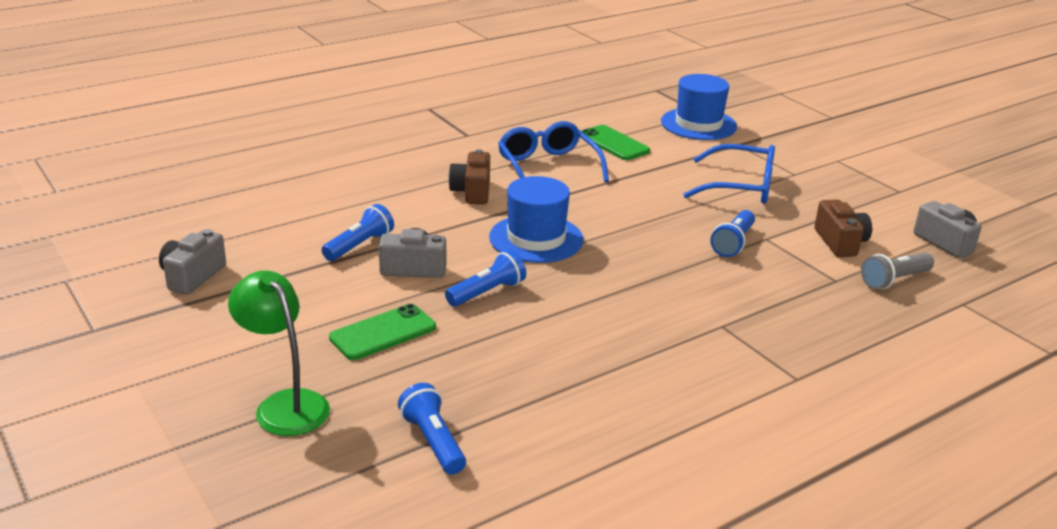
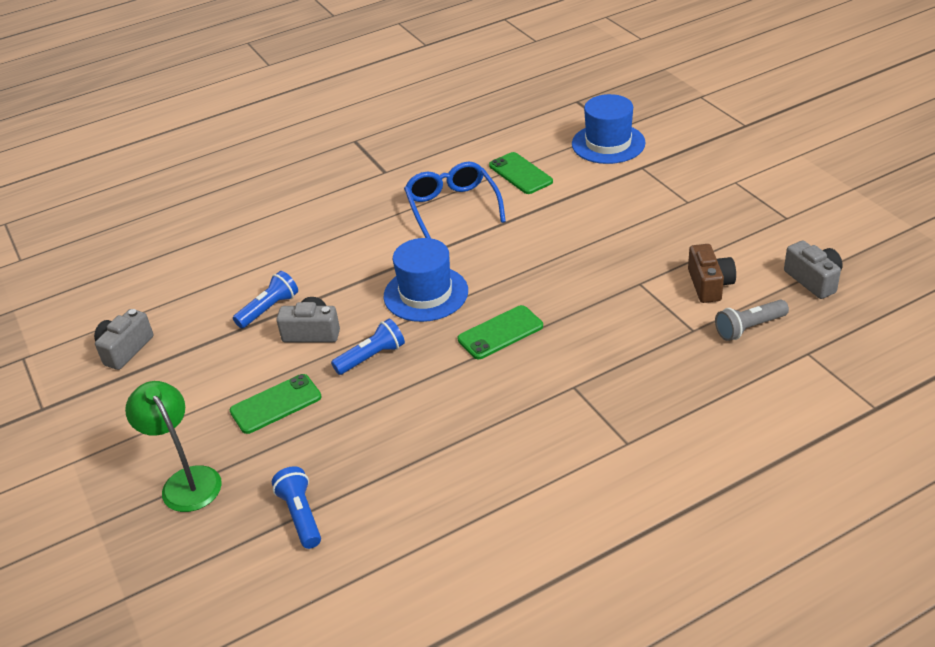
camera: 10 degrees right, 10 degrees up
(472, 192) = (377, 241): brown camera -> none
(628, 275) = (500, 333): none -> green phone
(733, 243) = (606, 290): blue flashlight -> none
(740, 187) = (630, 221): blue glasses -> none

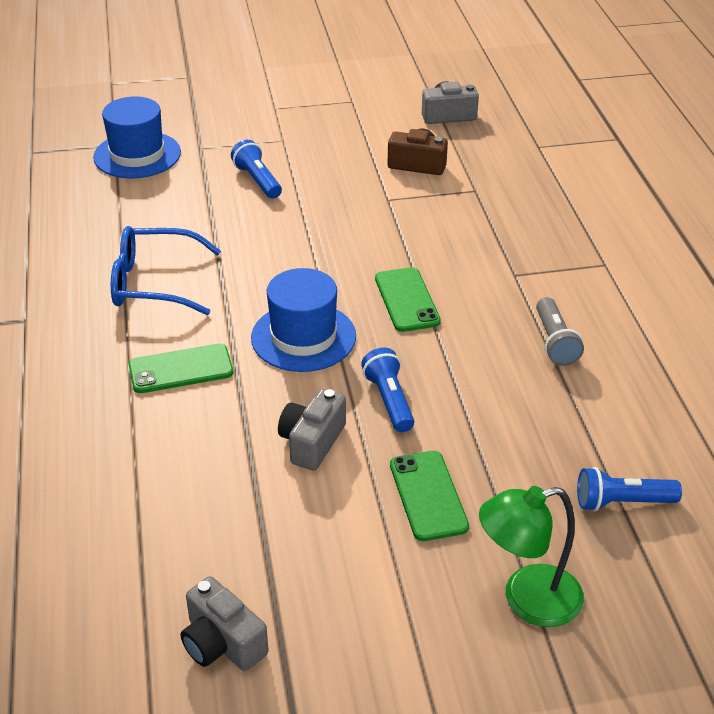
camera: 75 degrees left, 0 degrees up
(269, 309) = (237, 474): blue flashlight -> blue flashlight (257, 180)
(520, 174) = (135, 222): green phone -> green phone (181, 369)
(749, 328) = (490, 163): grey flashlight -> grey flashlight (555, 342)

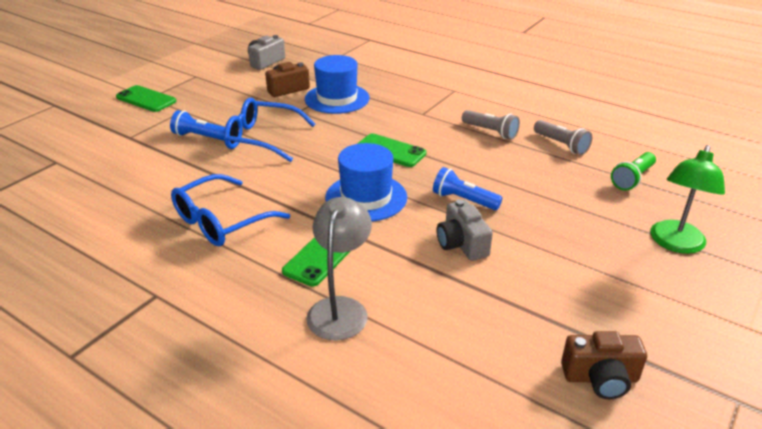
camera: 45 degrees left, 5 degrees down
(126, 426) = (340, 308): none -> grey lamp
(137, 155) = (85, 160): blue hat -> blue hat (337, 98)
(222, 643) = (600, 378): grey camera -> brown camera
(307, 214) = (262, 139): none -> blue glasses
(428, 495) = (558, 230): green phone -> green phone (146, 99)
(612, 409) = (561, 145): none -> grey flashlight
(622, 502) = (632, 179): blue flashlight -> green flashlight

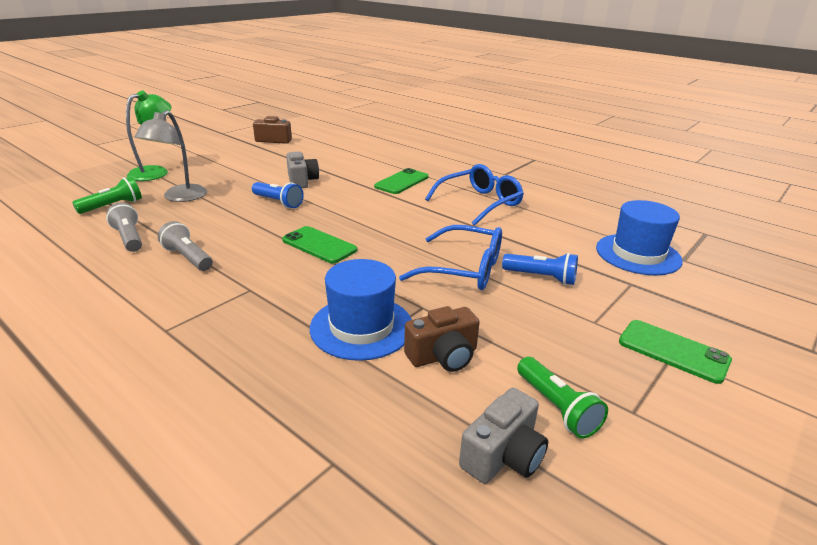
camera: 175 degrees left, 5 degrees down
(233, 75) = (557, 407): none -> green flashlight
(340, 308) = (393, 163): grey lamp -> grey lamp (179, 197)
(366, 197) = (360, 209): blue hat -> blue hat (638, 254)

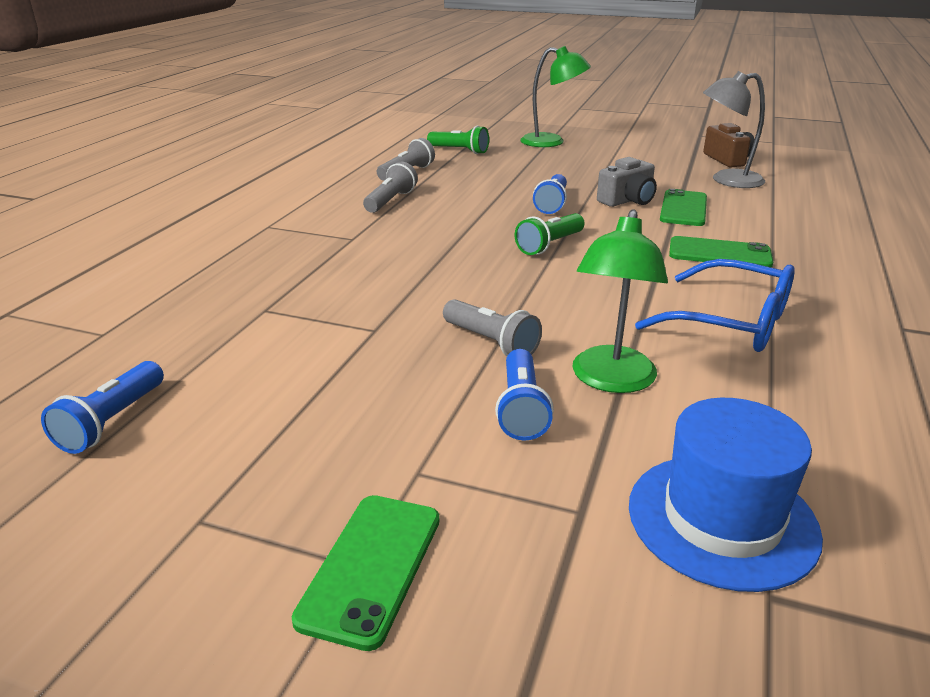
camera: 70 degrees right, 0 degrees up
(179, 197) = (507, 165): grey lamp -> grey lamp (727, 180)
(319, 245) = (470, 246): green phone -> green phone (683, 209)
(361, 327) = (313, 304): blue hat -> none
(443, 356) = (277, 359): brown camera -> none
(464, 269) = (491, 342): blue glasses -> grey flashlight
(503, 455) = (112, 421): grey camera -> blue flashlight
(522, 247) = (611, 380): none -> green lamp
(557, 407) = (198, 451): green flashlight -> green flashlight (549, 245)

